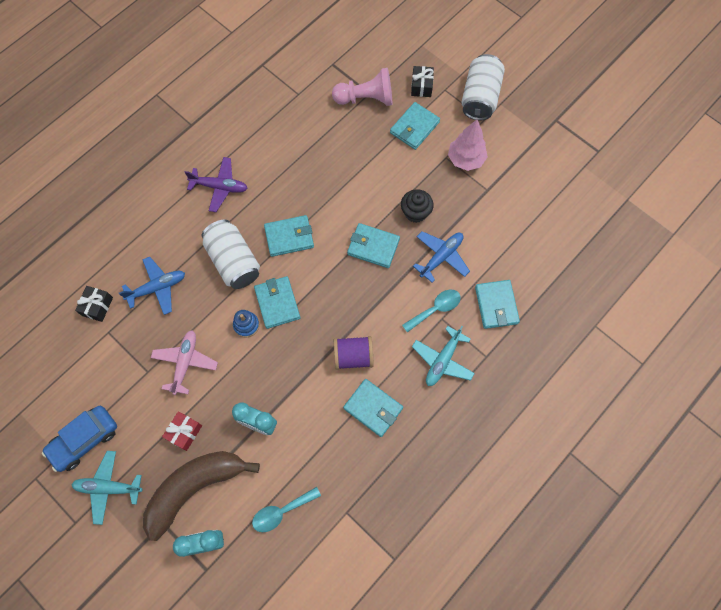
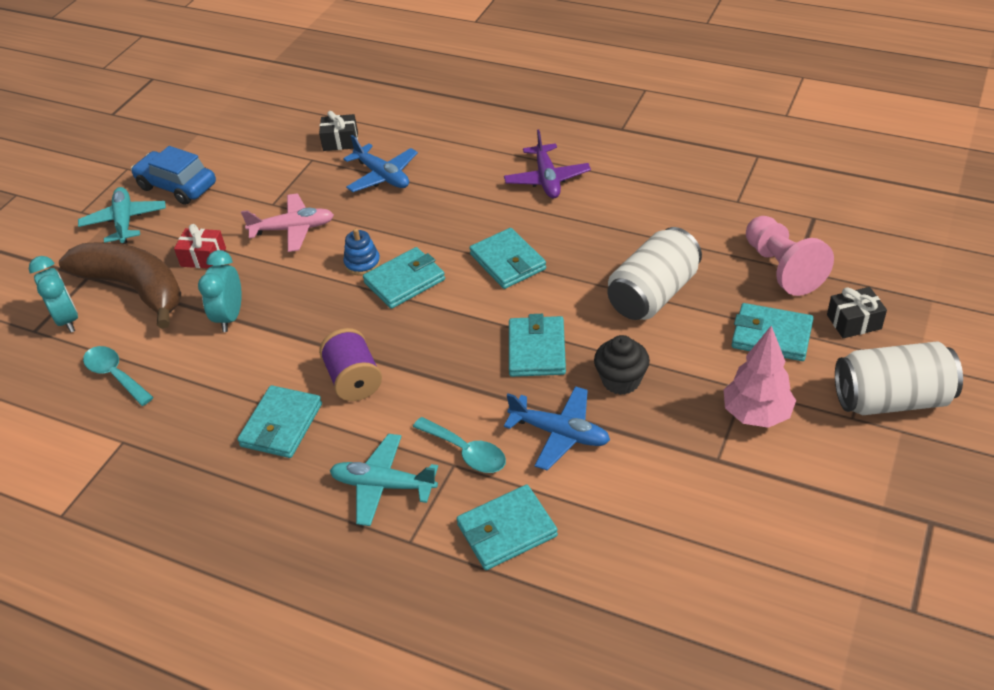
camera: 75 degrees right, 25 degrees down
(233, 261) = (447, 224): white can -> white can (653, 294)

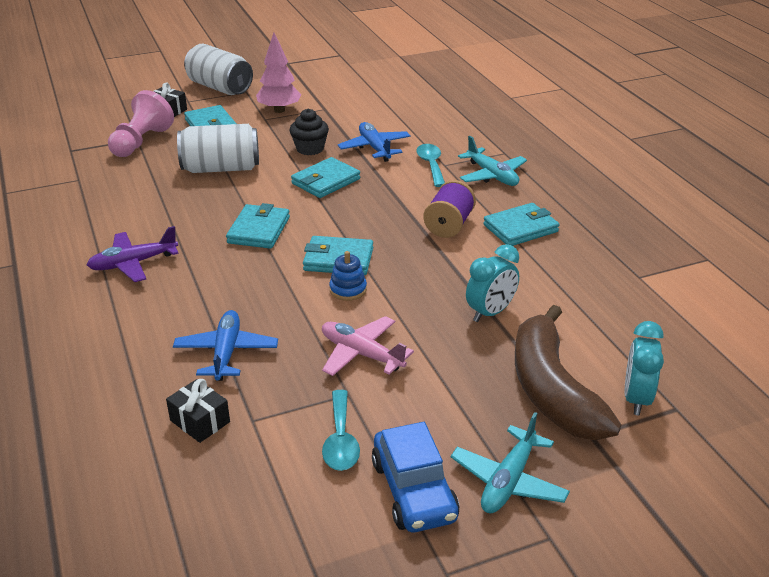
camera: 140 degrees left, 10 degrees down
(115, 375) = (618, 323): turquoise spoon -> turquoise spoon (341, 440)
(203, 257) = (464, 380): red gift -> none
(507, 530) = (453, 134): turquoise wallet -> none
(547, 179) = (133, 263): purple plane -> purple plane turned 150 degrees counterclockwise

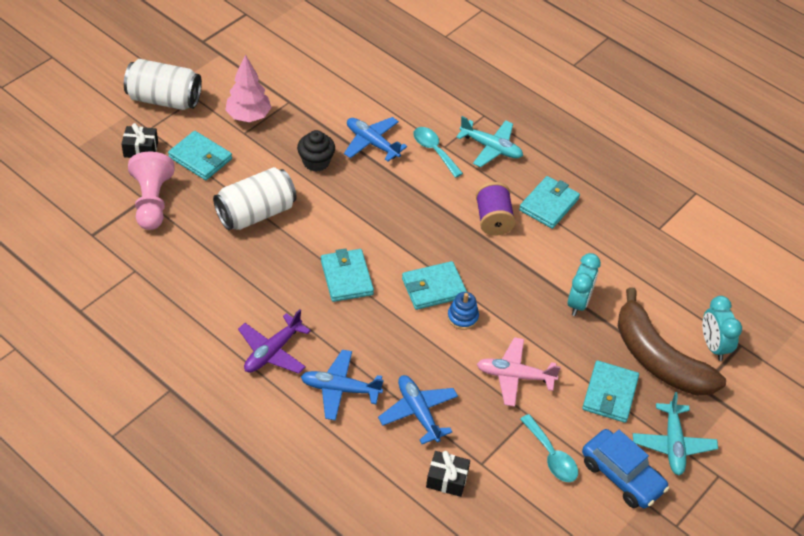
camera: 30 degrees left, 15 degrees up
(166, 310) = (340, 389): none -> blue plane
(325, 181) = (359, 200): turquoise wallet -> turquoise wallet (610, 394)

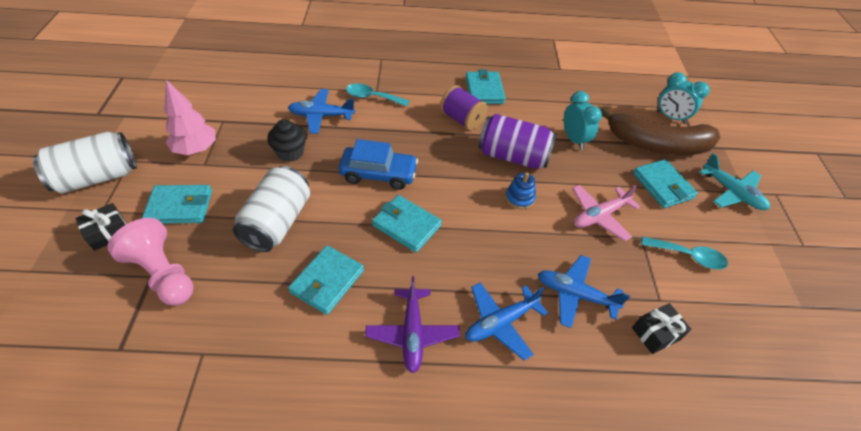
camera: 40 degrees left, 0 degrees up
(433, 288) = (477, 190): turquoise wallet -> turquoise wallet (327, 281)
(491, 148) = (408, 76): turquoise plane -> none
(500, 280) = (513, 156): none -> purple can
(622, 475) = (738, 236): blue car -> blue car (378, 174)

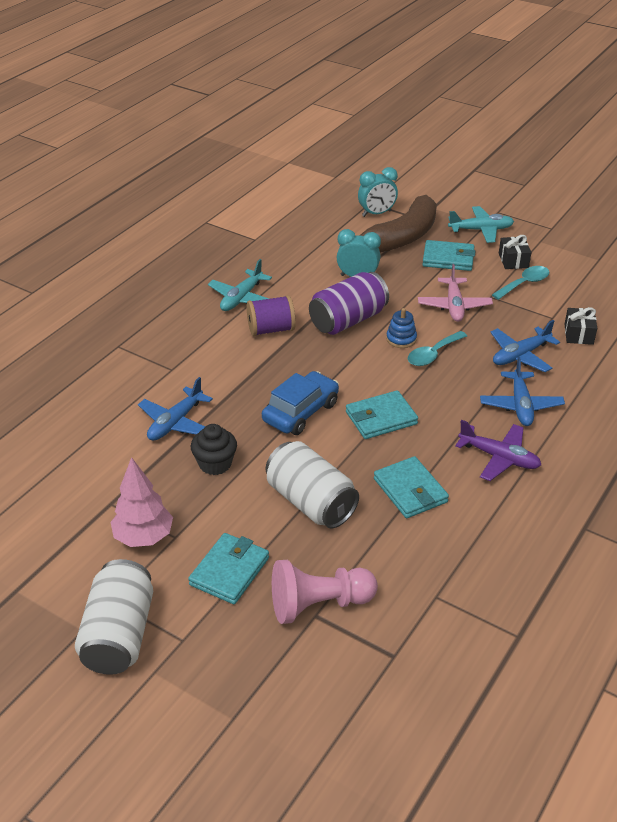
camera: 55 degrees left, 10 degrees down
(108, 233) = (225, 639): black gift -> black gift (513, 260)
(372, 97) = (179, 376): turquoise spoon -> turquoise spoon (433, 354)
(484, 90) = (241, 298): turquoise wallet -> turquoise plane

